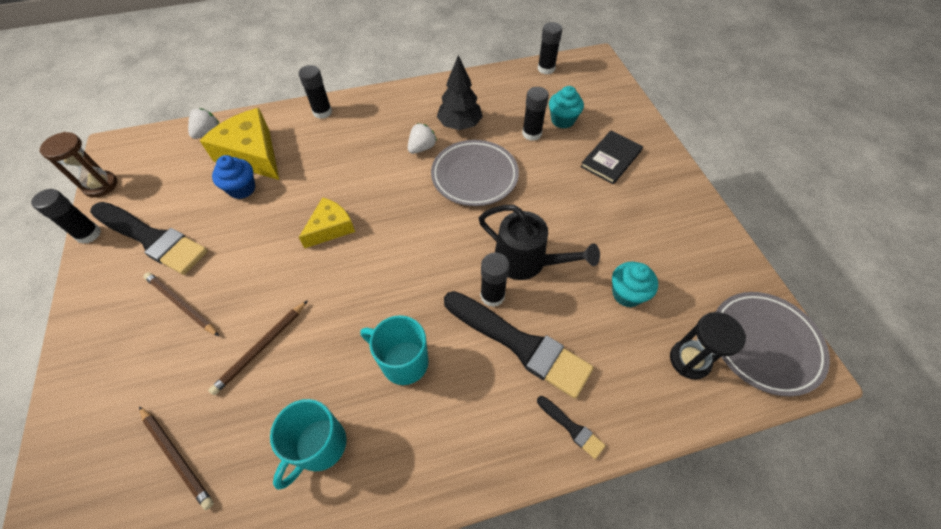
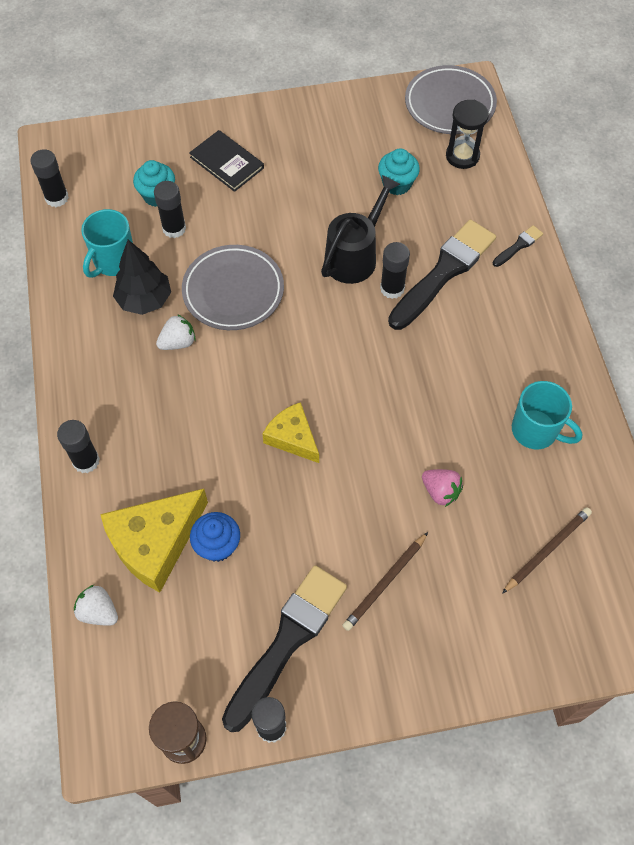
camera: 85 degrees left, 5 degrees up
(261, 348) = (440, 491): brown pencil -> pink strawberry
(403, 362) = (458, 365): turquoise mug -> turquoise mug (114, 261)
(422, 148) = (178, 342): white strawberry -> white strawberry turned 105 degrees clockwise

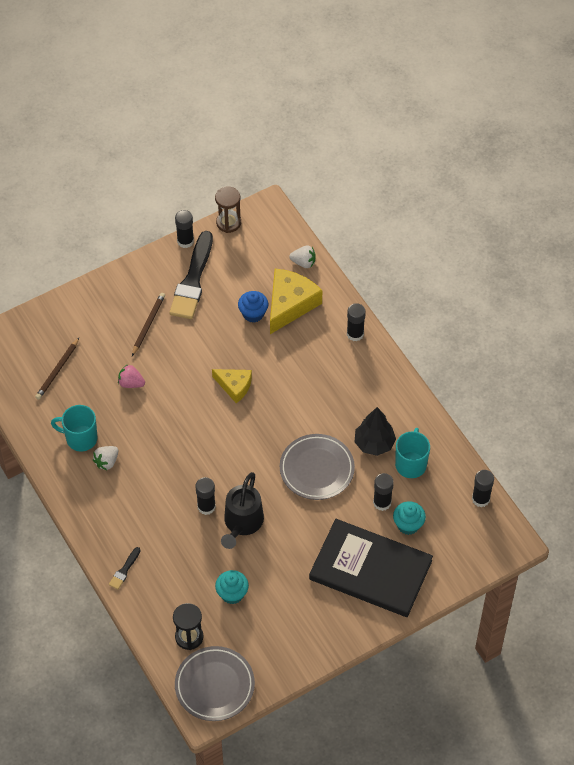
camera: 160 degrees right, 5 degrees down
(178, 342) = (336, 422): white strawberry -> white strawberry (107, 462)
(227, 162) = (370, 570): black book -> black book, size x2.01
(444, 272) = (173, 531): black brush -> none

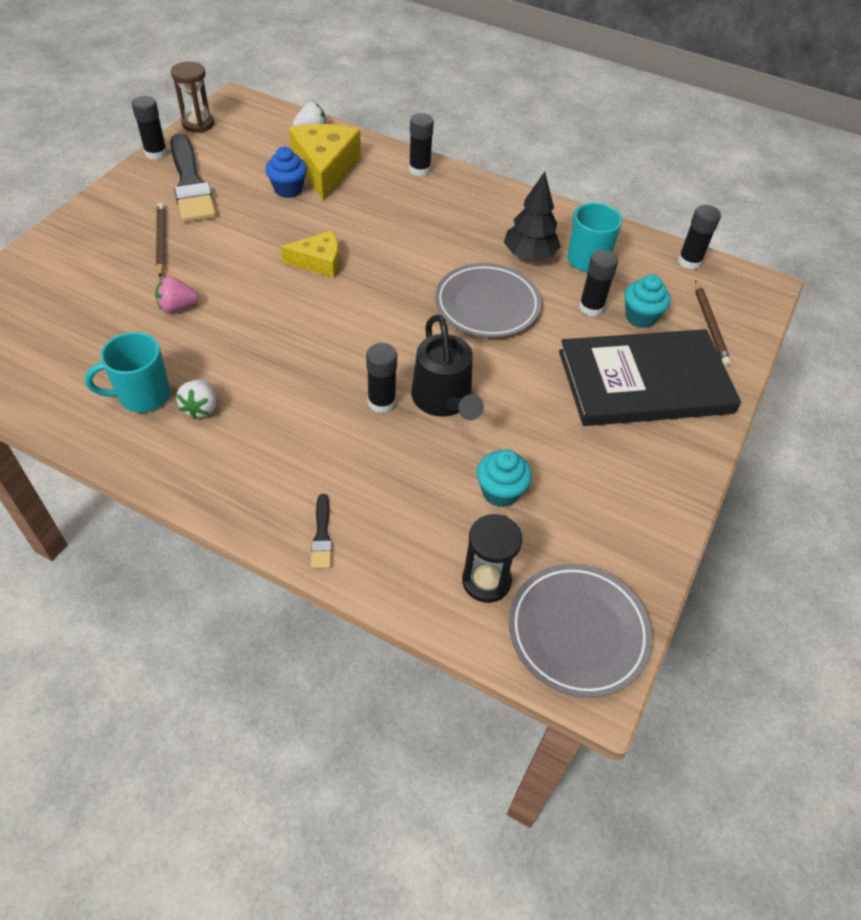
camera: 35 degrees left, 5 degrees down
(58, 370) = (59, 331): brown pencil -> brown pencil (710, 325)

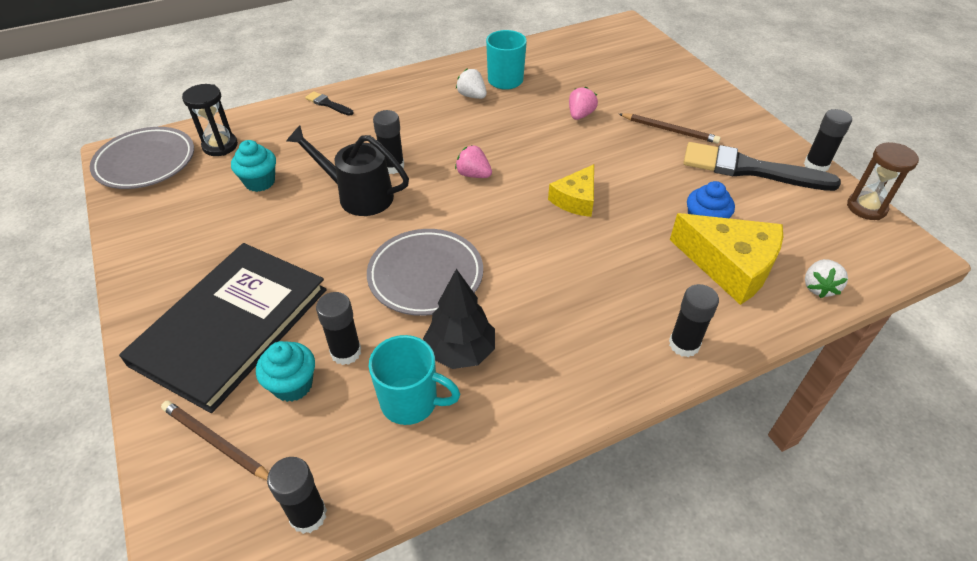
camera: 130 degrees right, 5 degrees down
(342, 338) = (473, 174): none -> pink strawberry

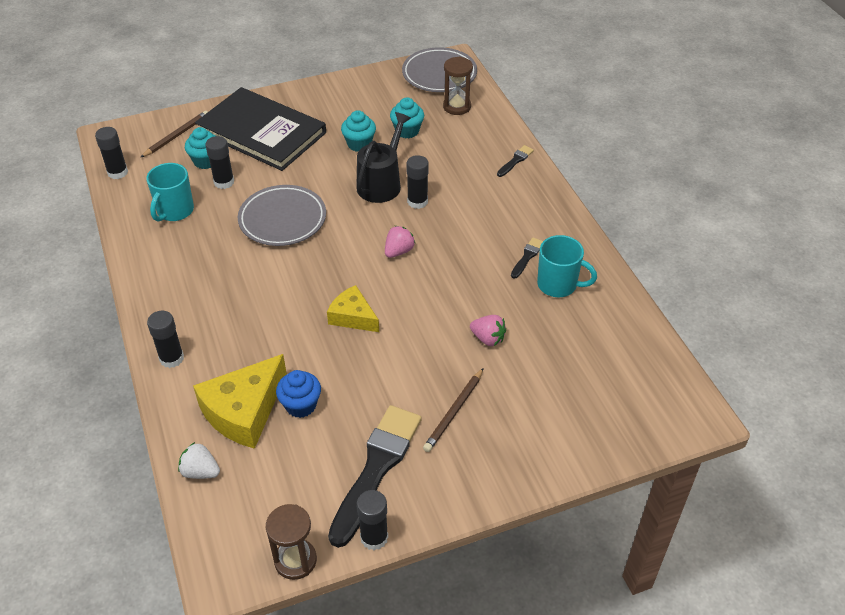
camera: 95 degrees right, 0 degrees up
(220, 146) = (457, 106): black hourglass -> brown hourglass
(279, 221) = (359, 144): none -> turquoise cupcake
(460, 351) = (206, 235): black tree -> none
(472, 96) = (527, 257): white strawberry -> black brush

